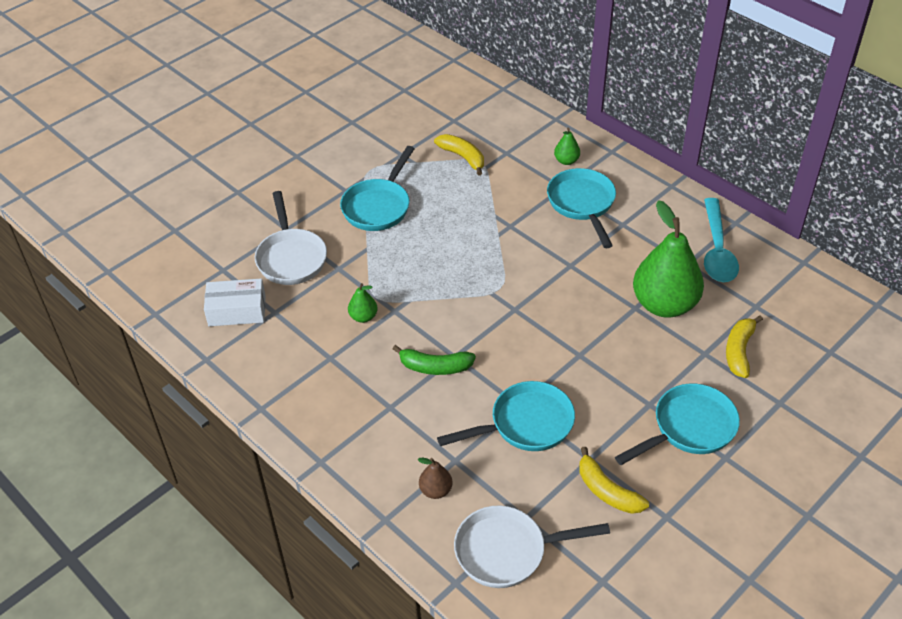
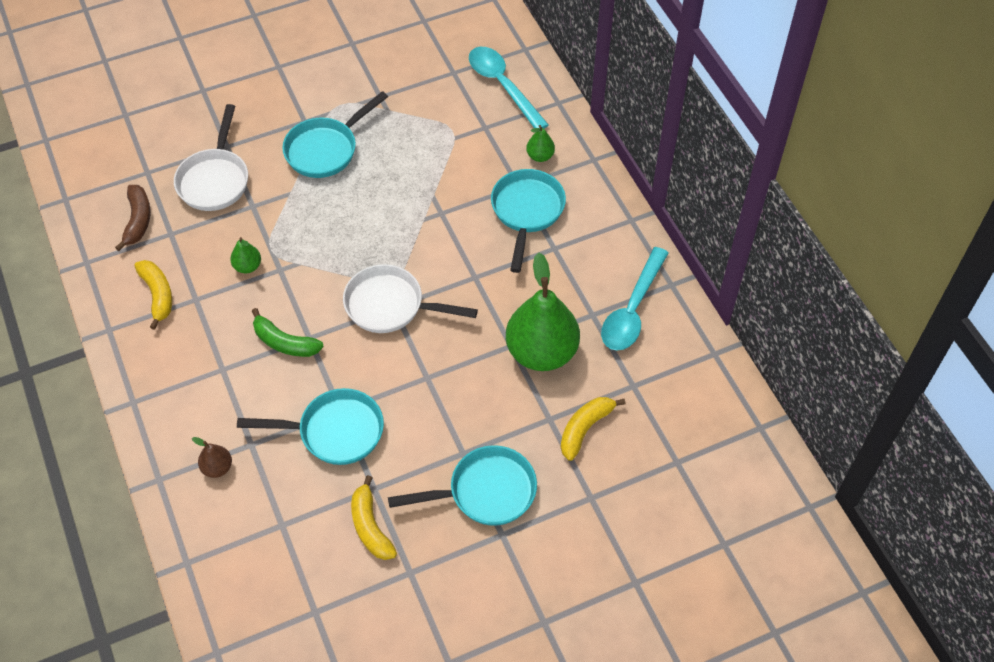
camera: 20 degrees right, 10 degrees up
(237, 311) = (138, 220): white box -> brown banana
(463, 157) = (438, 119): yellow banana -> yellow banana (158, 295)
(501, 119) = (502, 86): none -> turquoise spoon
(507, 551) = (247, 550): white pan -> white pan (390, 306)

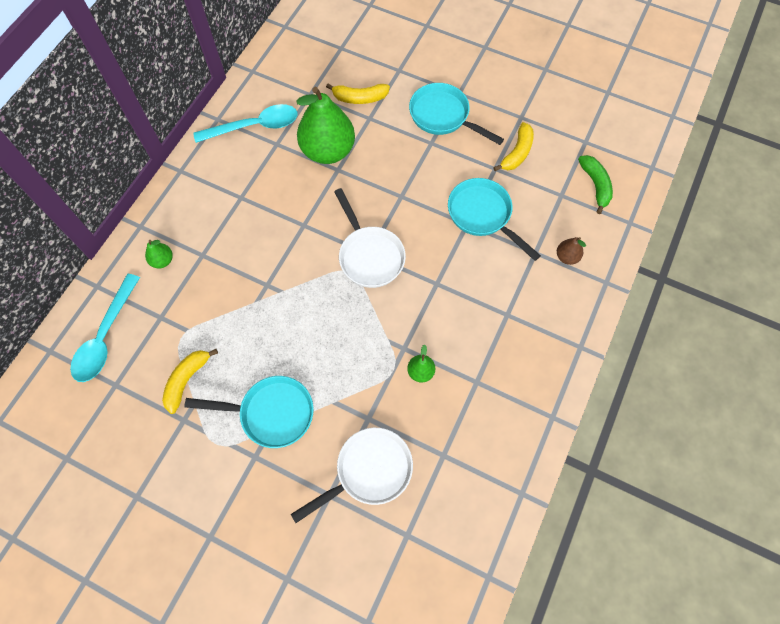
camera: 130 degrees left, 10 degrees up
(138, 220) = (455, 492): brown banana -> none
(158, 295) = (497, 411): yellow banana -> yellow banana (187, 380)
(284, 342) = (454, 294): green banana -> green banana (595, 185)
(526, 212) = (222, 233): turquoise pan -> none

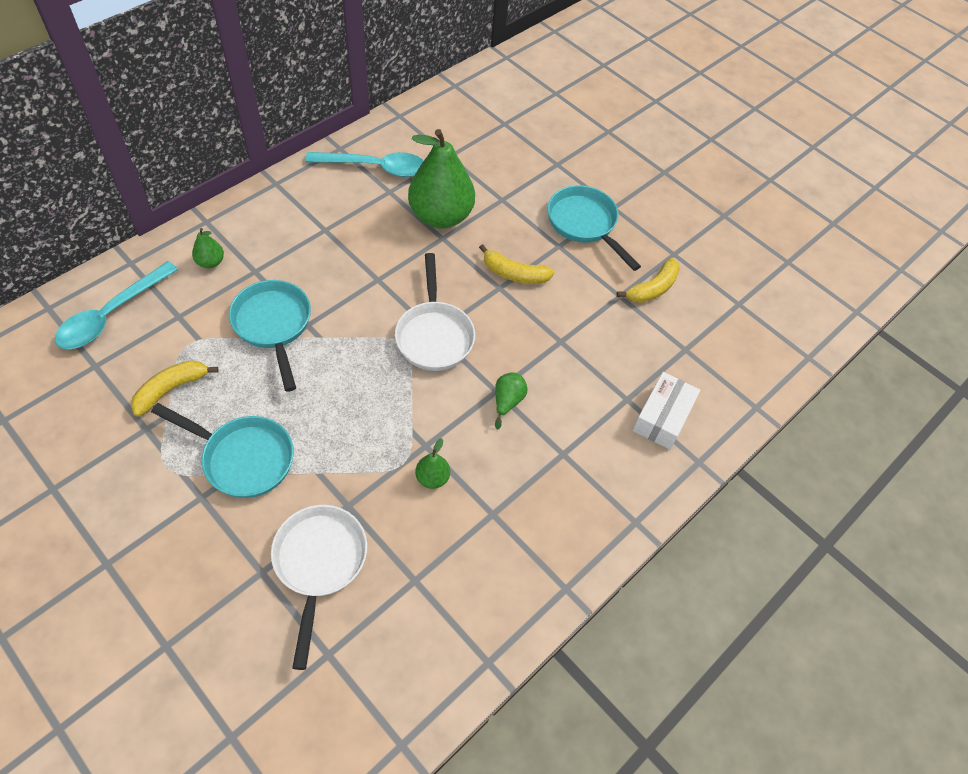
camera: 15 degrees right, 10 degrees down
(360, 98) = (501, 177): yellow banana -> yellow banana (514, 274)
(368, 471) = (319, 563): white pan -> white pan turned 75 degrees counterclockwise
(449, 289) = (507, 401): none -> green pear
(483, 215) = (583, 339): turquoise pan -> turquoise pan (273, 325)
(567, 257) = (662, 417): brown pear -> white box
(595, 185) = (731, 353): green banana -> none

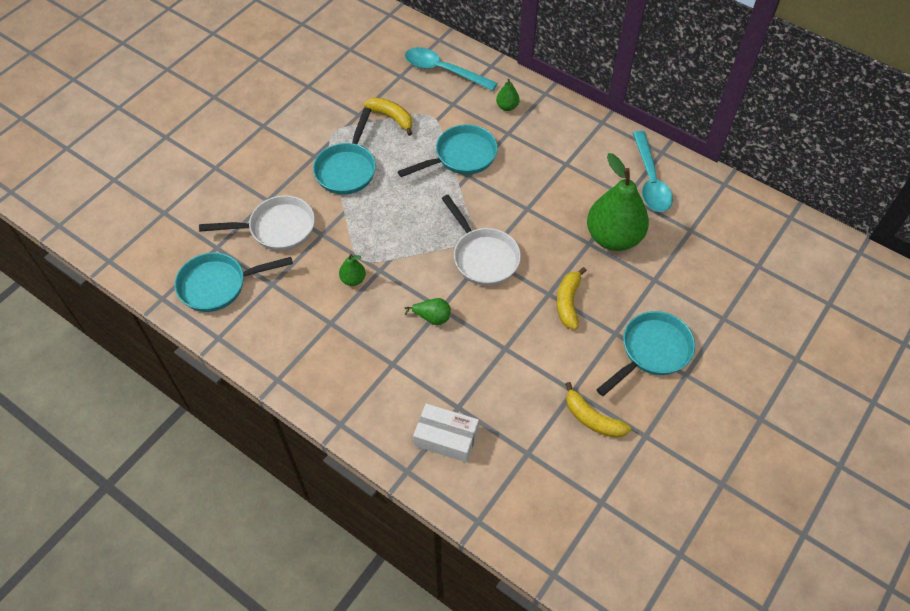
camera: 85 degrees right, 0 degrees up
(398, 656) = (218, 285): none -> turquoise pan
(434, 335) = (483, 256): white pan -> white pan turned 105 degrees counterclockwise

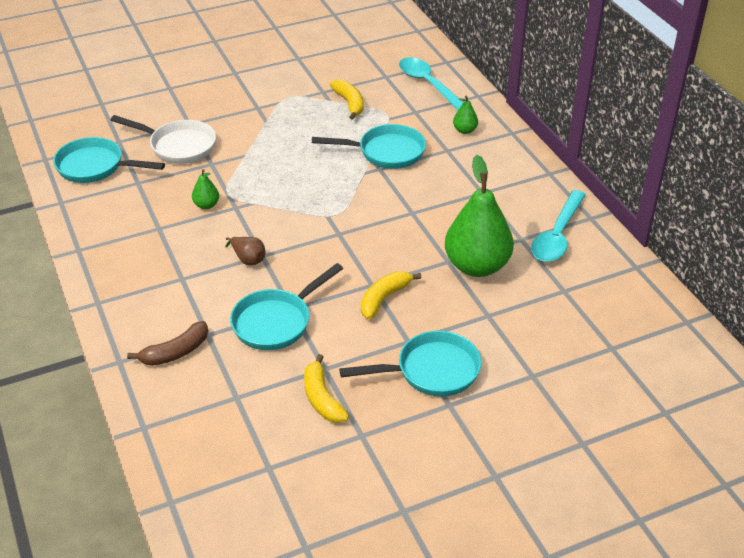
camera: 30 degrees right, 15 degrees down
(347, 169) = (276, 126): turquoise pan -> turquoise pan (276, 322)
(432, 317) = (248, 259): green pear -> brown pear
(446, 438) = (175, 352): white box -> brown banana
(483, 256) = (336, 233): white pan -> none

